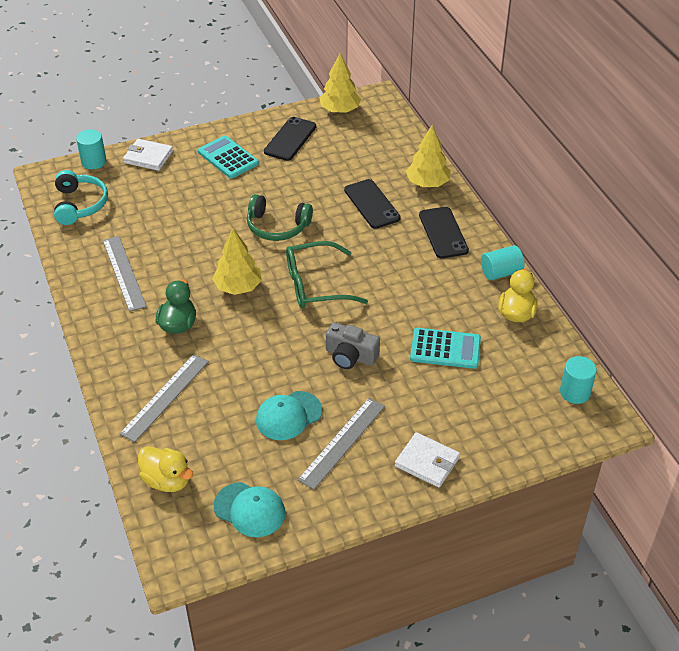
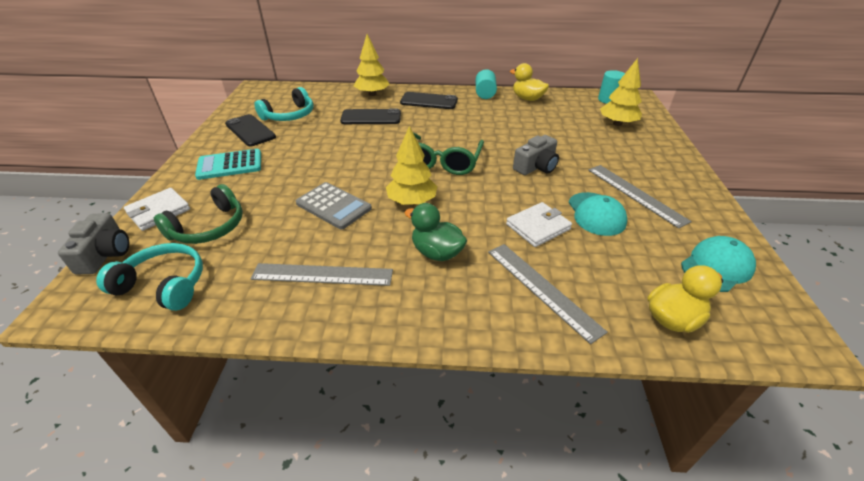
camera: 65 degrees left, 5 degrees down
(94, 162) = (105, 254): turquoise cylinder -> grey camera
(206, 243) = (333, 206): none -> grey calculator
(277, 226) = (352, 162): green headphones -> green headphones (209, 227)
(336, 148) = (289, 115): none -> turquoise headphones
(340, 110) = (248, 103): yellow tree -> yellow tree (617, 123)
(427, 462) = (664, 163): white wallet -> white wallet (538, 227)
(445, 349) = (548, 128): turquoise calculator -> none

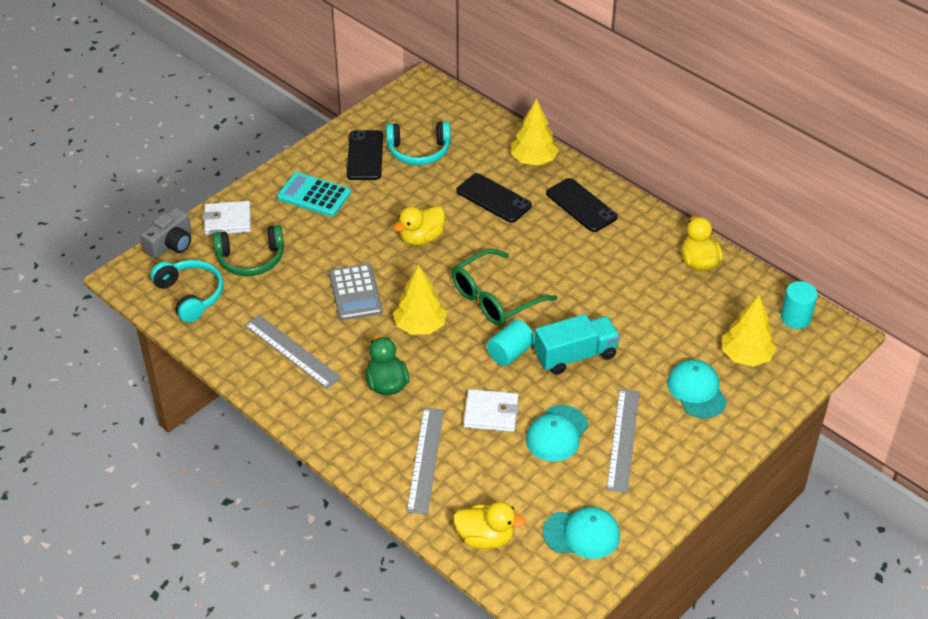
camera: 40 degrees right, 5 degrees up
(347, 154) = (421, 238): none -> yellow duck
(485, 94) = (659, 227): turquoise cylinder -> turquoise cylinder (510, 353)
(536, 166) = (575, 356): grey camera -> turquoise truck
(625, 149) = (696, 391): none -> turquoise cap

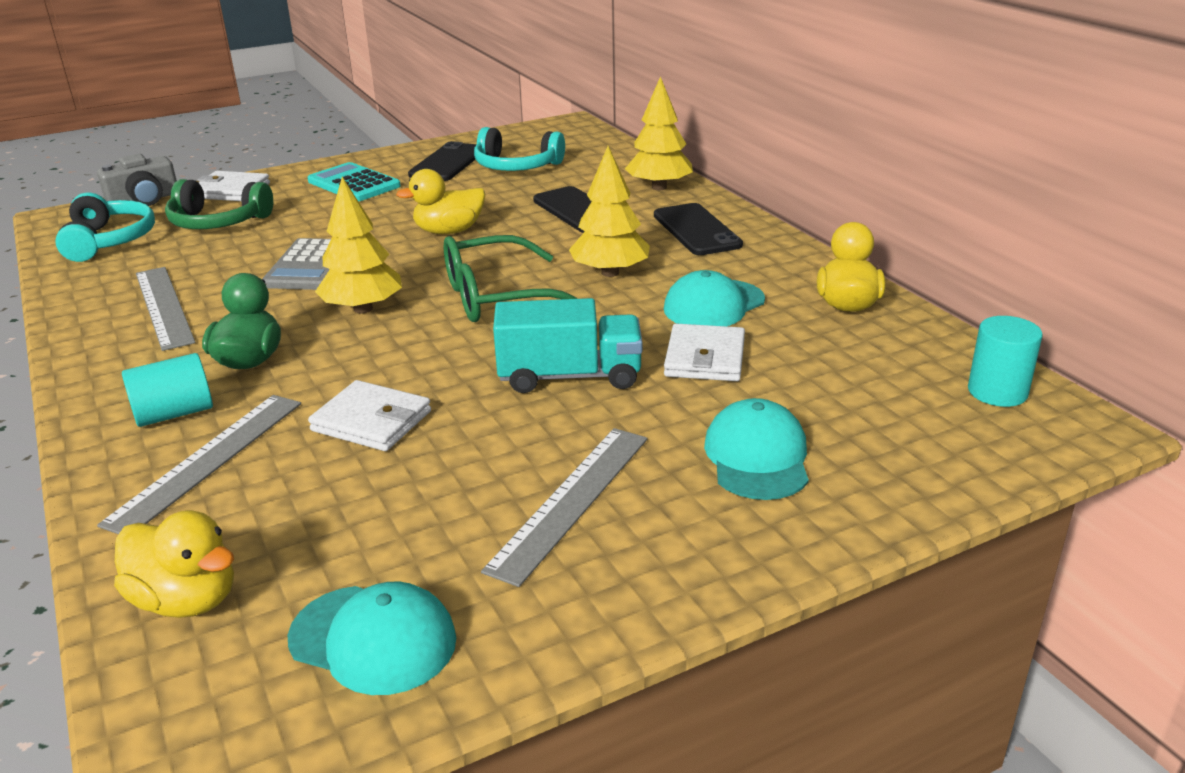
camera: 20 degrees right, 15 degrees down
(510, 353) = (467, 356): turquoise cylinder -> turquoise cylinder (174, 413)
(557, 433) = (457, 469): turquoise cap -> turquoise cap (714, 305)
(640, 325) = (705, 358): none -> white wallet
(746, 356) = (878, 426): yellow tree -> yellow tree (610, 273)

